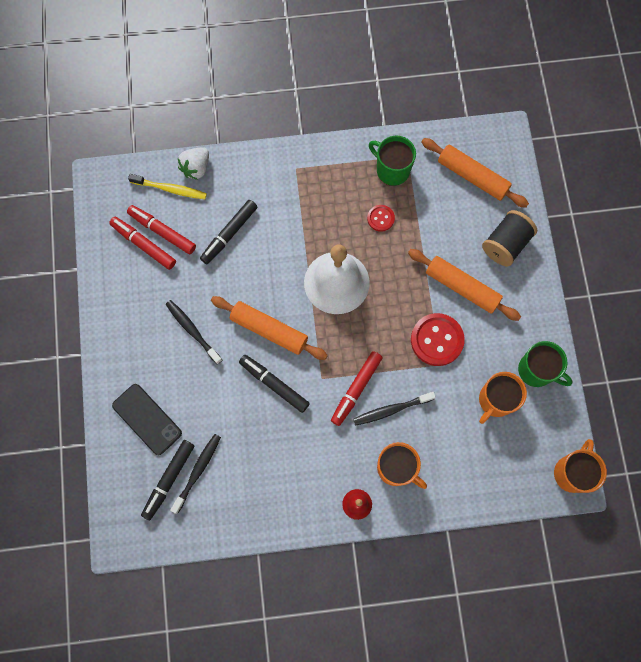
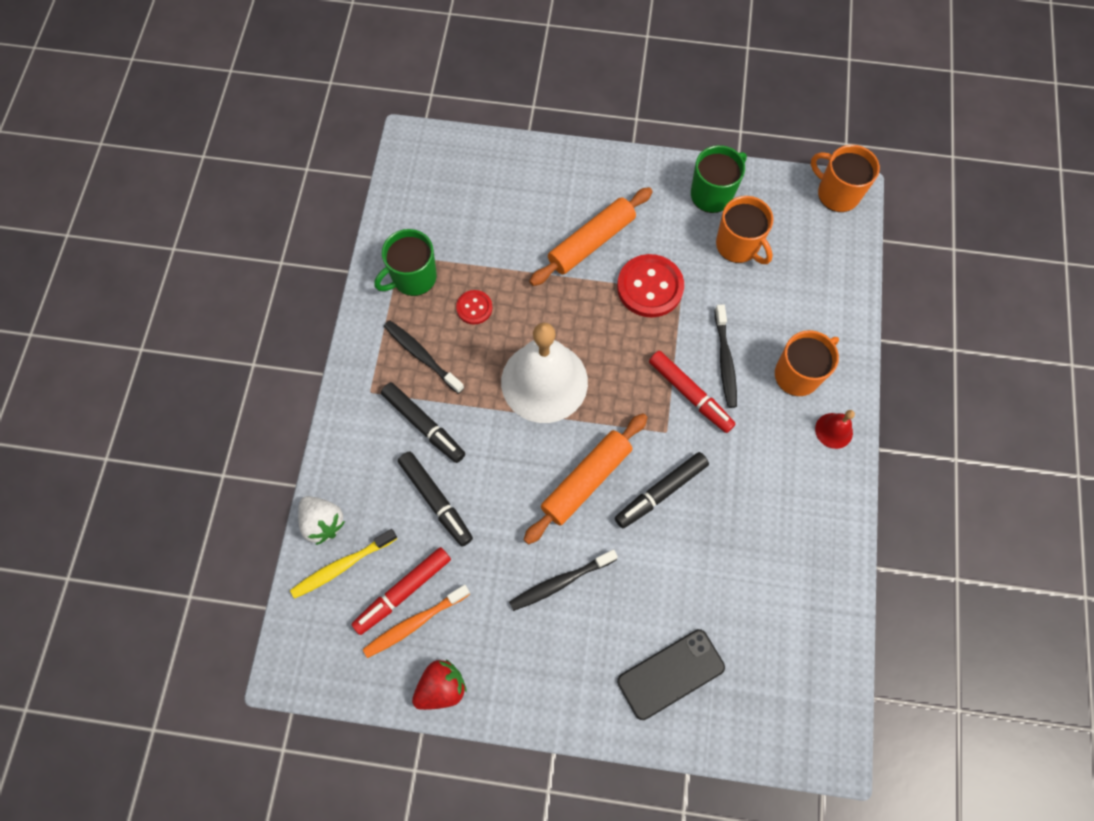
camera: 75 degrees left, 5 degrees down
(106, 273) = (441, 687): none -> red strawberry
(143, 245) = (414, 623): red marker -> orange toothbrush
(169, 480) = (761, 661): black marker -> black marker (424, 425)
(170, 189) = (342, 566): yellow toothbrush -> yellow toothbrush turned 150 degrees counterclockwise
(197, 471) = (756, 619): black toothbrush -> black toothbrush (422, 356)
(472, 177) = (453, 192): orange rolling pin -> none
(505, 244) = (551, 182): black spool -> none

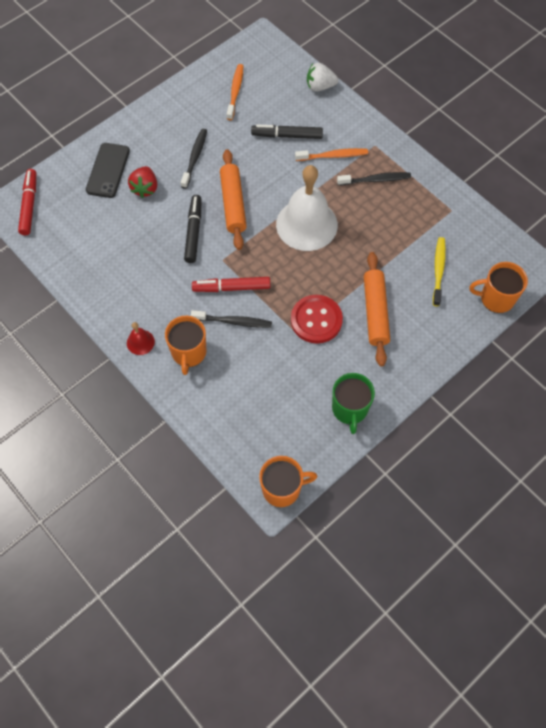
camera: 130 degrees right, 5 degrees down
(342, 566) = (290, 81): yellow toothbrush -> yellow toothbrush (438, 270)
(403, 592) = (254, 96): red marker -> red marker (29, 205)
(413, 277) = (430, 207): green mug -> none
(424, 425) = (333, 156): black marker -> orange toothbrush
(441, 687) = (196, 84): red strawberry -> red strawberry (145, 188)
(474, 308) = (384, 223): red button -> none
(725, 361) = (233, 321): black toothbrush -> black toothbrush turned 150 degrees clockwise
(738, 245) = (299, 392): orange mug -> orange mug (496, 298)

